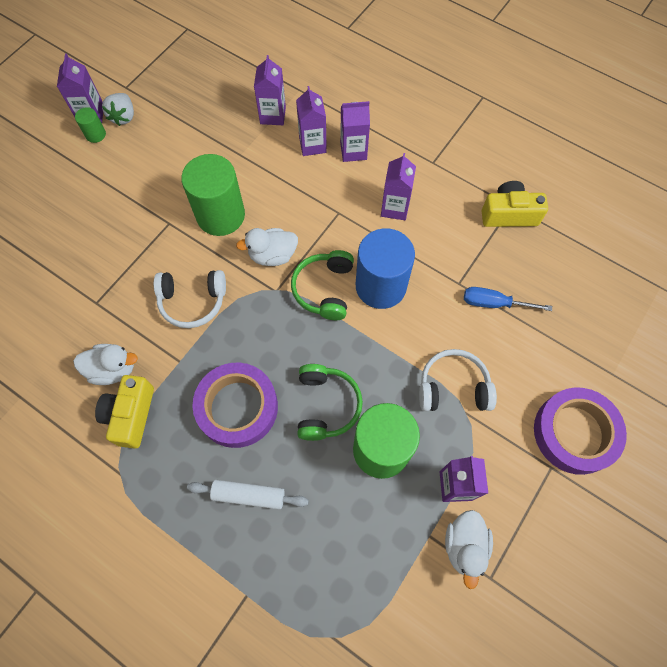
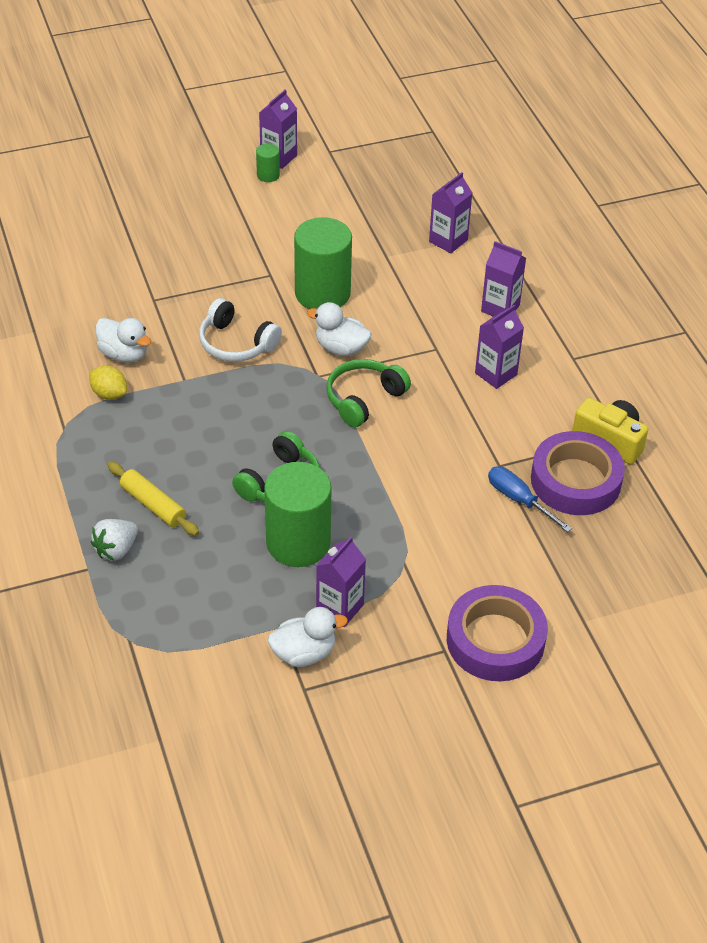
camera: 35 degrees right, 20 degrees down
(123, 117) = (306, 173): white strawberry -> white strawberry (116, 549)
(131, 415) = (109, 394): yellow camera -> yellow lemon
(237, 407) = (202, 439): purple tape -> purple tape (575, 480)
(248, 495) = (153, 505): white rolling pin -> yellow rolling pin
(312, 145) = (464, 283): purple carton -> none
(381, 286) = (420, 425): blue cylinder -> none
(453, 387) = (412, 538): white headphones -> none
(464, 546) = (304, 653): white duck -> white duck turned 150 degrees counterclockwise

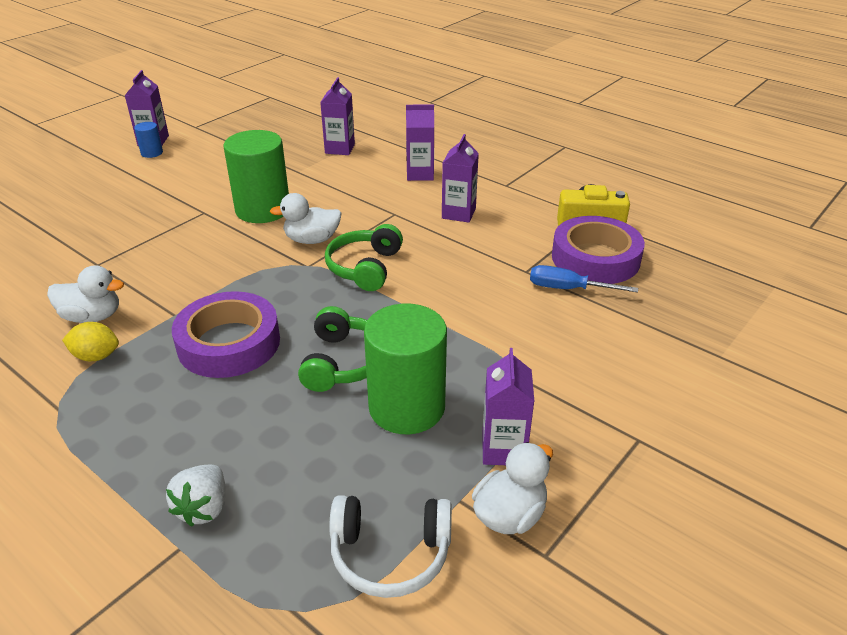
camera: 30 degrees left, 10 degrees down
(153, 505) = (218, 440): yellow rolling pin -> none
(236, 343) = (208, 269): white headphones -> white headphones (390, 554)
(268, 175) = (152, 153): green cylinder -> blue cylinder
(495, 640) = (671, 407): purple tape -> purple tape (229, 343)

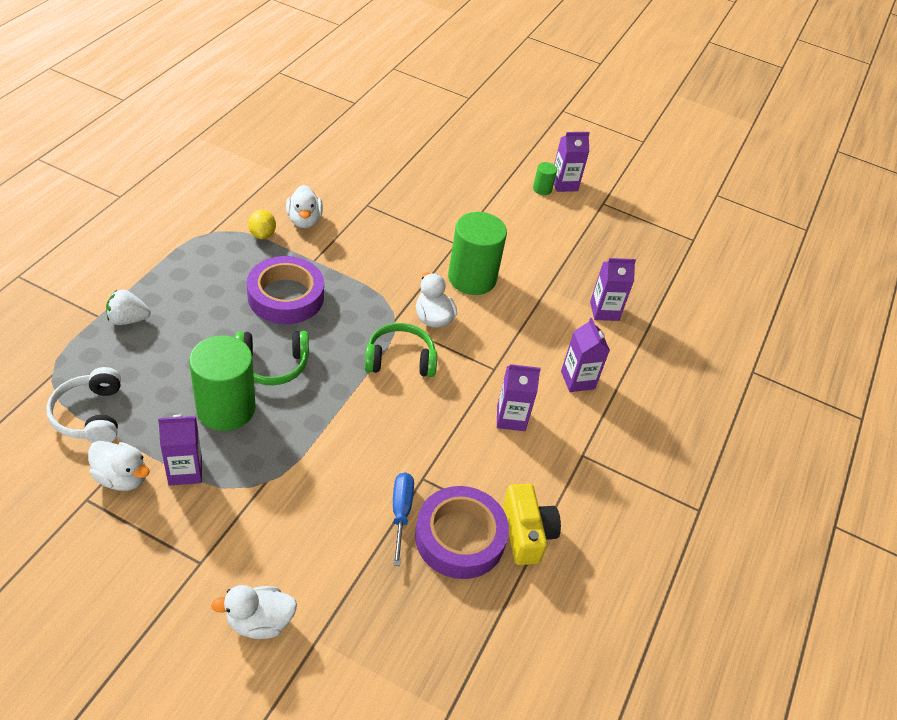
camera: 70 degrees right, 10 degrees up
(152, 153) = (542, 189): blue cylinder -> green cylinder
(708, 395) = (260, 622): none -> white duck

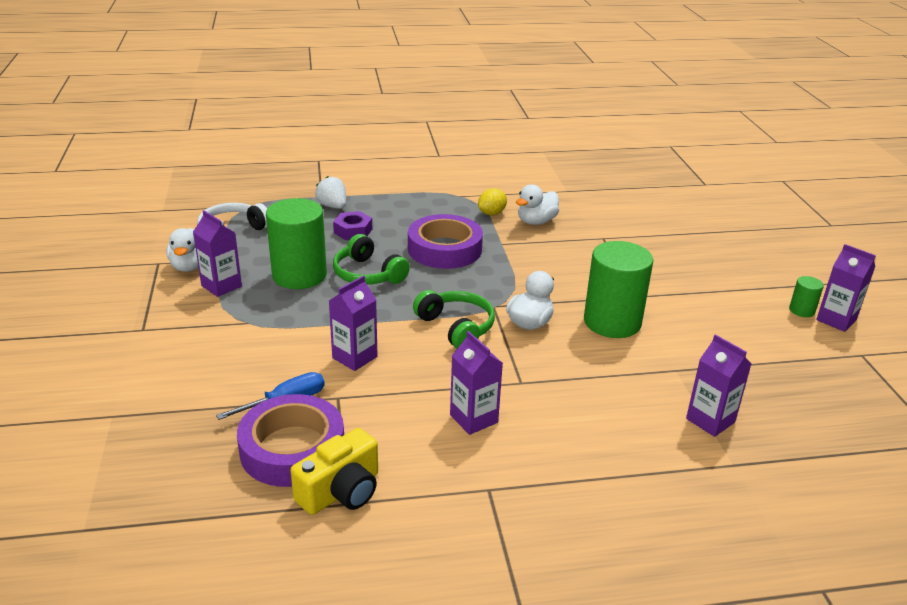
camera: 60 degrees right, 15 degrees down
(190, 332) = (353, 231): none -> purple nut
(260, 622) = (108, 380): white duck -> none
(577, 380) = (585, 442): purple carton -> purple carton (354, 357)

